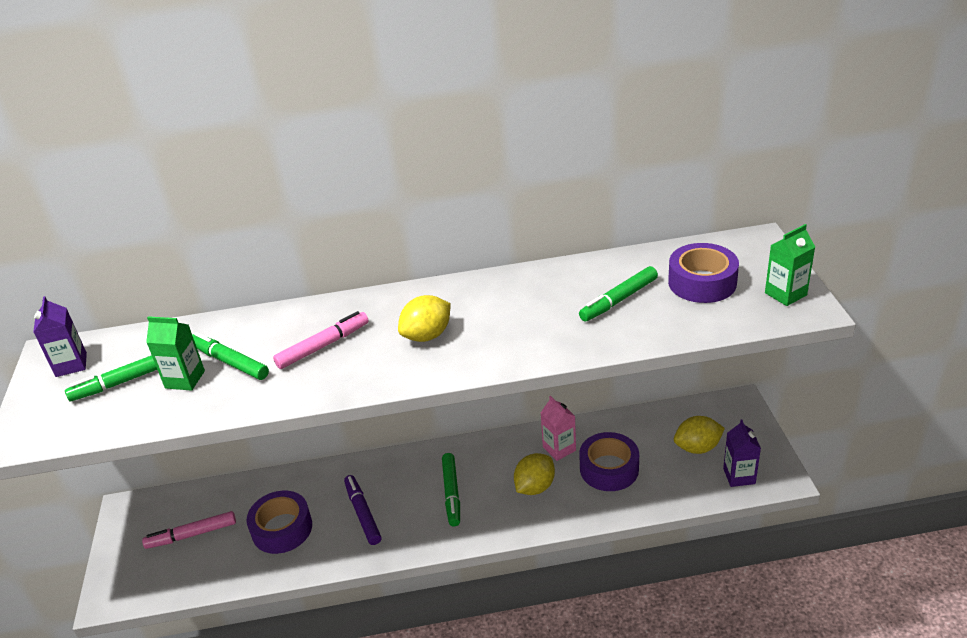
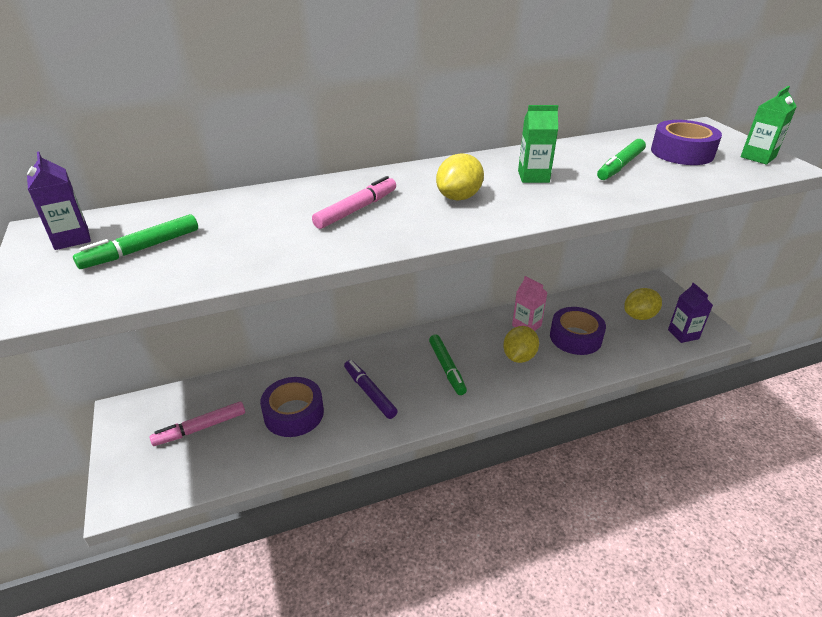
camera: 15 degrees left, 0 degrees up
(185, 379) = (214, 243): green carton -> green carton (533, 177)
(230, 362) = (260, 227): green marker -> none

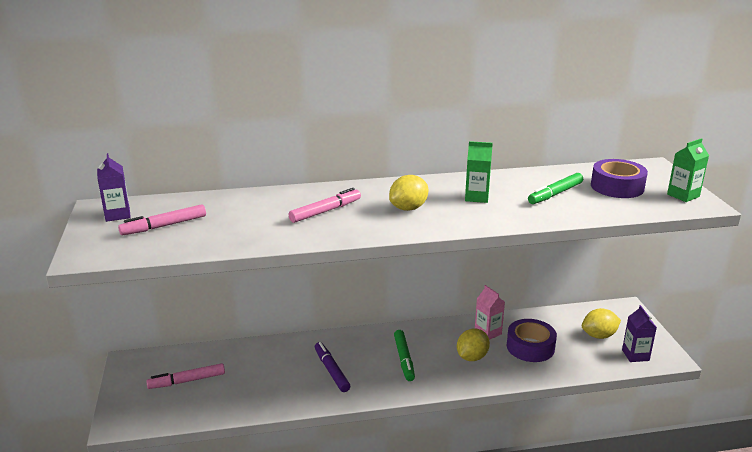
camera: 10 degrees right, 10 degrees down
(141, 249) = (164, 226): green marker -> pink marker
(294, 413) = (264, 379): purple tape -> none

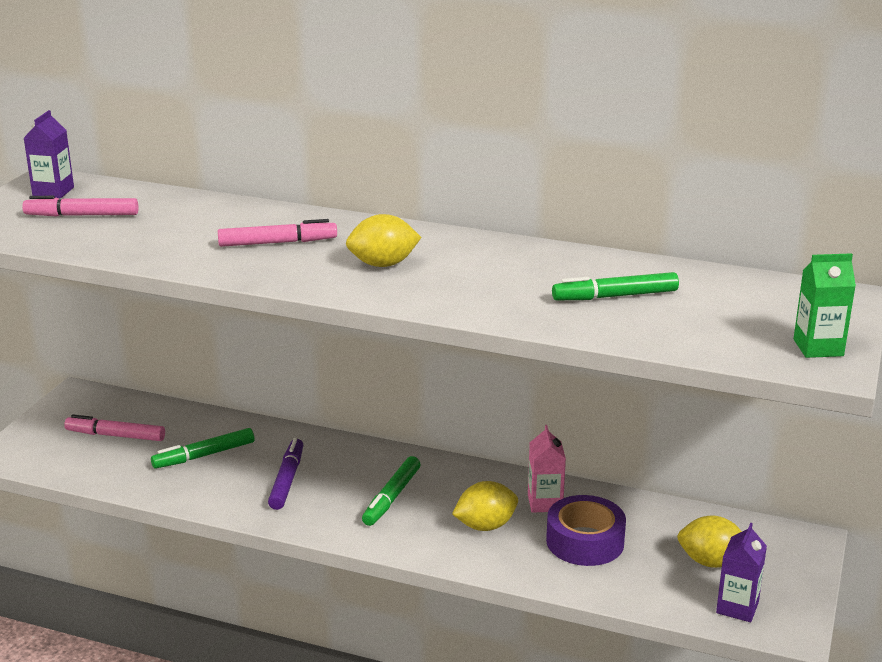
camera: 30 degrees right, 0 degrees up
(262, 373) = (204, 455): none -> green marker
(476, 197) = (495, 273): green carton -> none
(617, 187) = (729, 310): purple tape -> none

